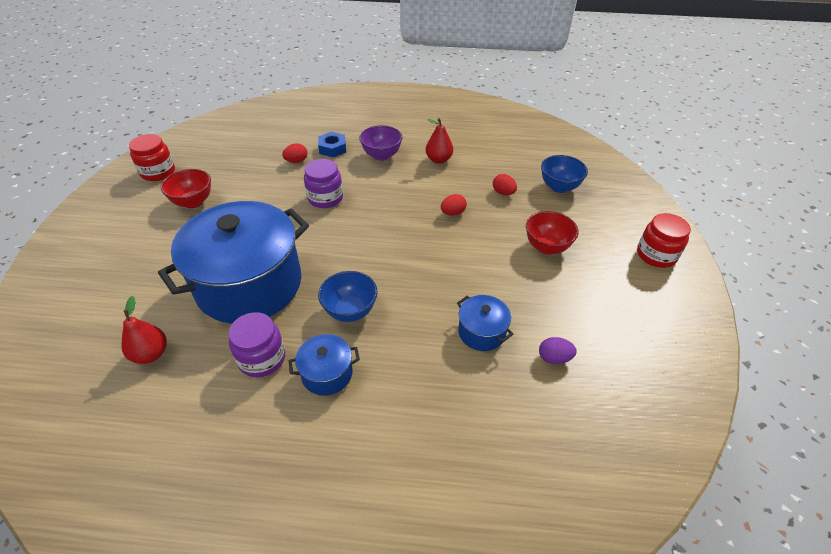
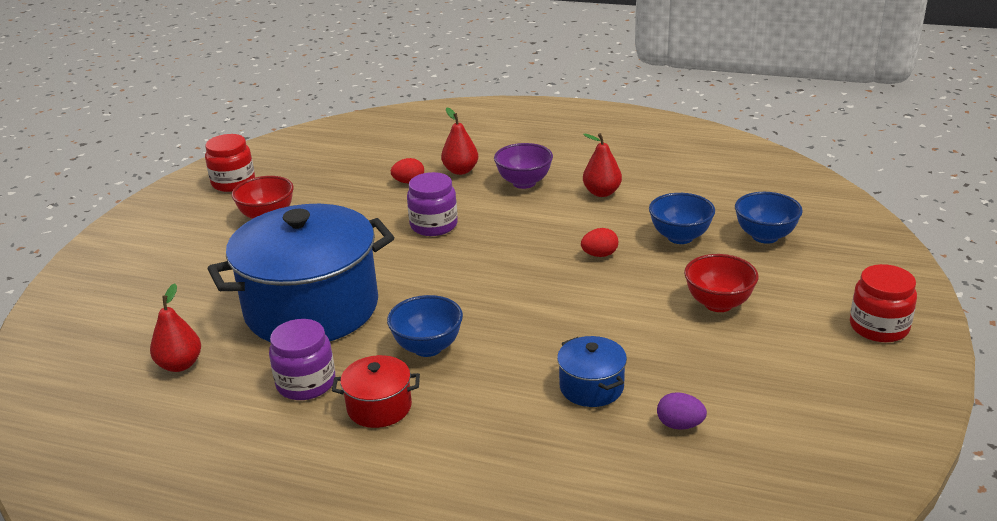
camera: 15 degrees right, 15 degrees down
(327, 374) = (379, 407): blue pot -> red pot
(332, 148) = (460, 171): blue nut -> red pear
(503, 193) = (680, 237): red egg -> blue bowl

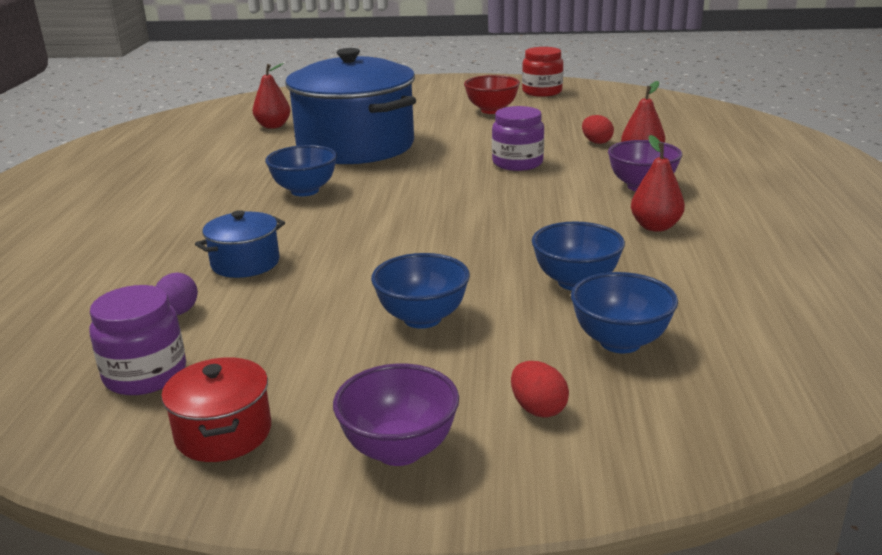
camera: 75 degrees right, 5 degrees down
(306, 383) = (251, 161): purple jar -> purple jar (145, 375)
(379, 407) = (219, 188): red pot -> red pot (223, 433)
(599, 255) = (503, 241): red egg -> red egg (538, 409)
(718, 304) = (422, 318): red bowl -> blue bowl
(879, 327) = (399, 450): red jar -> purple bowl

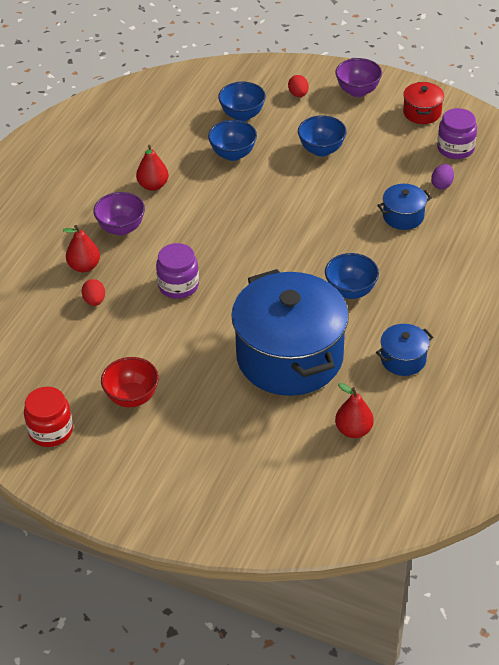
camera: 160 degrees left, 20 degrees up
(229, 162) = (403, 359): none -> blue pot

